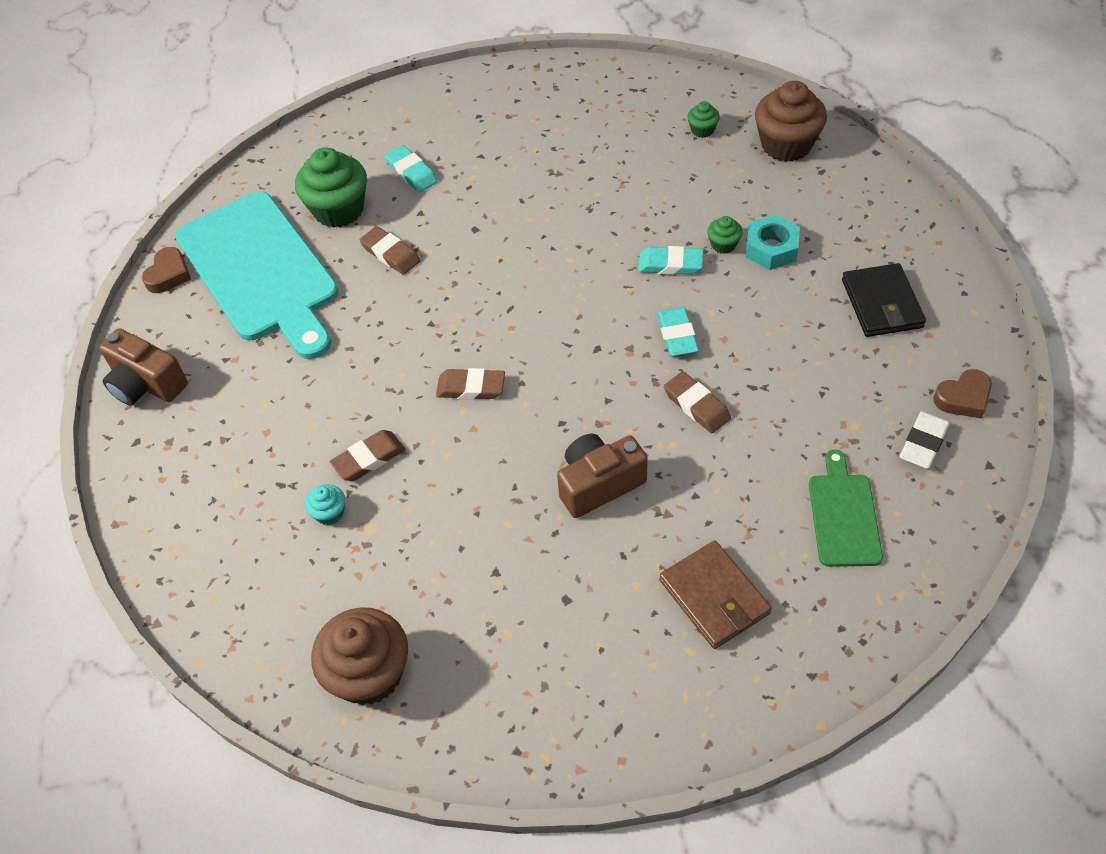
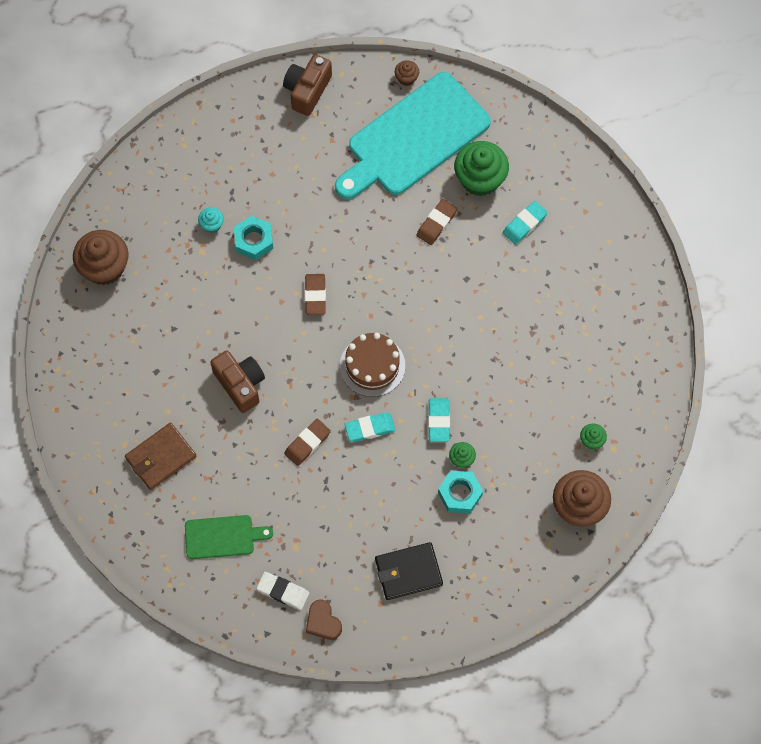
camera: 80 degrees right, 15 degrees up
(169, 274) = (406, 78): brown heart -> brown cupcake
(369, 458) = (254, 240): brown eraser -> turquoise nut
(585, 328) = (372, 366): none -> brown cake

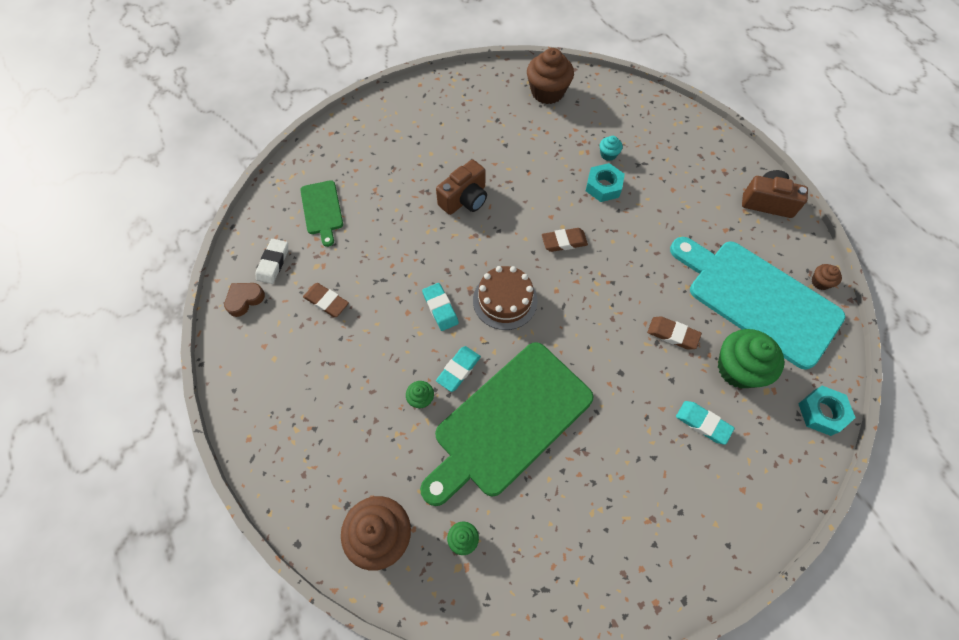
camera: 80 degrees right, 5 degrees down
(161, 457) = (388, 155): brown wallet -> none
(307, 443) = (417, 259): brown eraser -> brown eraser (326, 301)
(408, 572) = (296, 366): black wallet -> none
(438, 421) = (458, 370): turquoise eraser -> turquoise eraser turned 45 degrees counterclockwise
(460, 494) = (383, 402): turquoise nut -> turquoise nut (821, 412)
(496, 385) = (508, 421): none -> green cutting board

